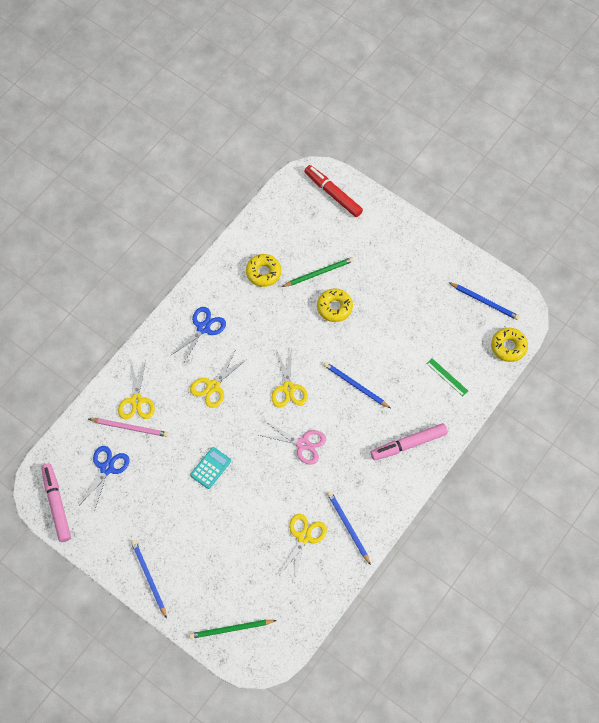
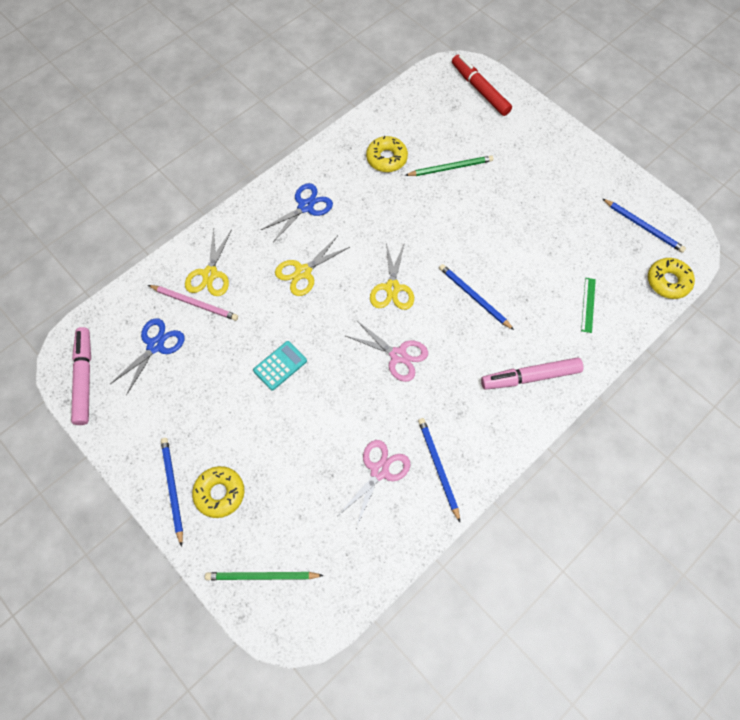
camera: 10 degrees right, 0 degrees up
(304, 537) = (379, 471): yellow scissors -> pink scissors
(334, 307) = (462, 207): yellow donut -> yellow donut (220, 493)
(447, 377) = (588, 305): green ruler -> green ruler turned 45 degrees clockwise

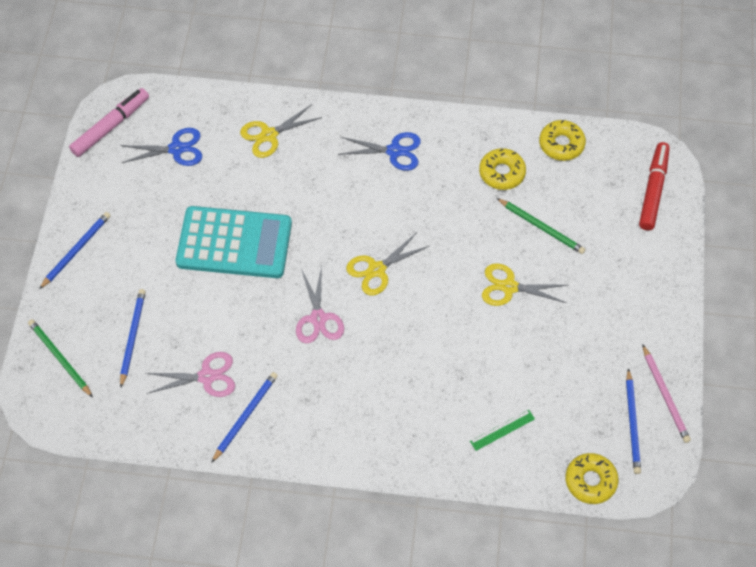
camera: 50 degrees right, 5 degrees down
(195, 303) = (234, 145): pink pencil -> pink pencil (665, 396)
(220, 493) = (98, 283): yellow donut -> yellow donut (561, 144)
(280, 365) = (234, 243): turquoise calculator -> turquoise calculator, size x2.24
(303, 272) = (331, 196): yellow scissors -> yellow scissors (509, 287)
(474, 297) = (425, 336): blue pencil -> blue pencil (132, 337)
(530, 377) = (387, 430): pink marker -> none

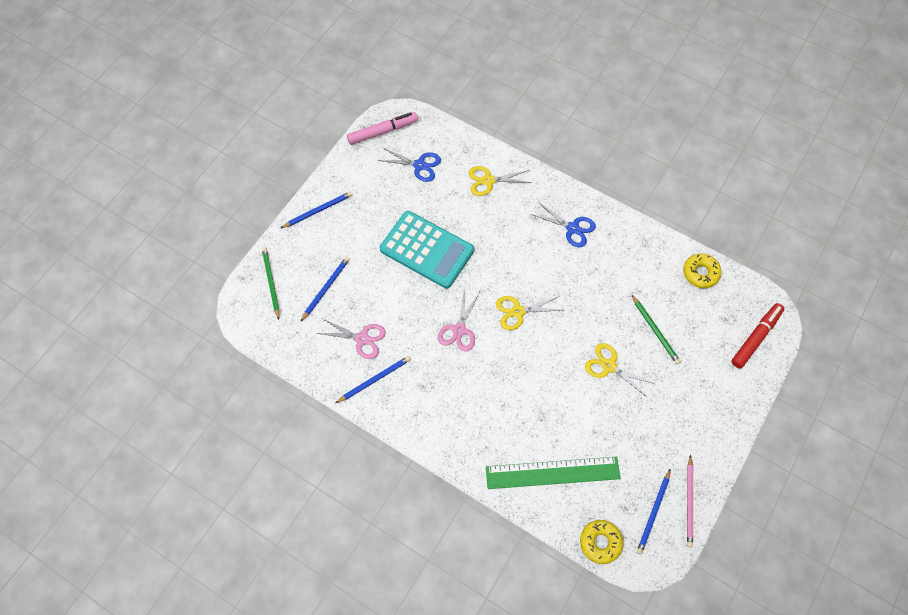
camera: 25 degrees right, 5 degrees up
(502, 173) = (644, 277): yellow donut -> none
(502, 430) = (552, 473): green ruler -> green ruler, size x2.39

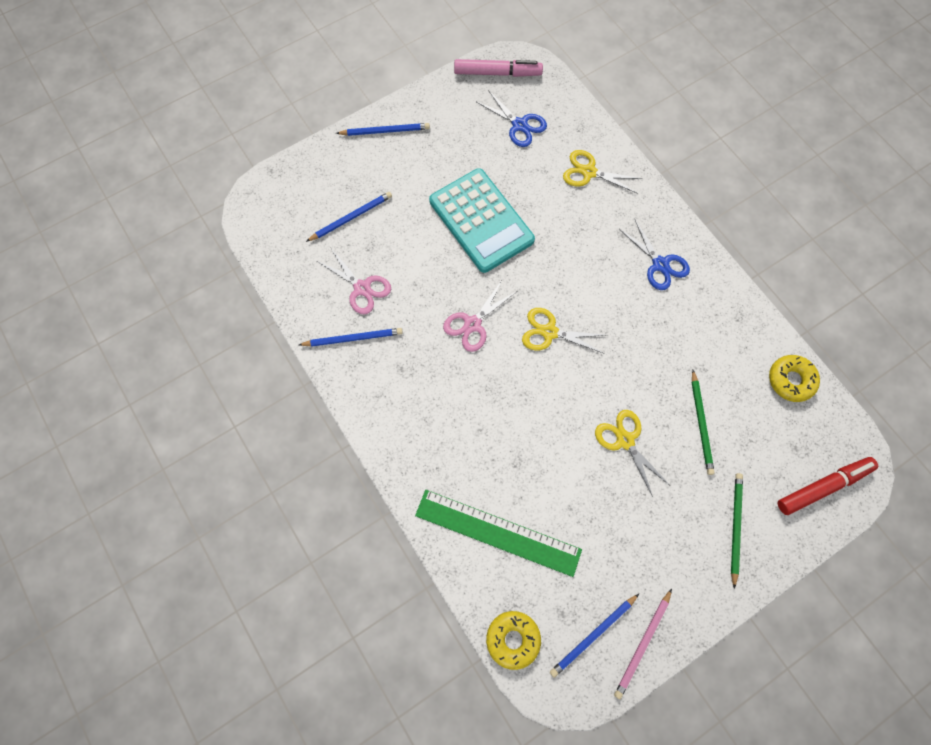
camera: 25 degrees right, 5 degrees up
(271, 282) = (297, 187): green pencil -> green pencil (735, 527)

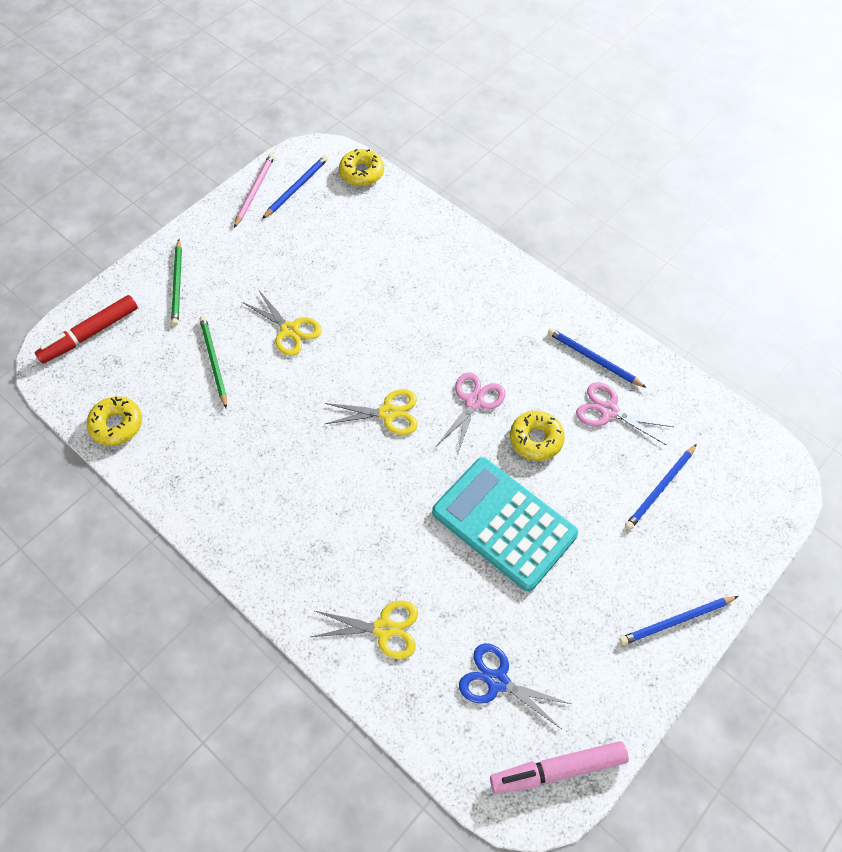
camera: 165 degrees right, 10 degrees down
(353, 338) = (593, 359): blue pencil -> blue pencil turned 60 degrees clockwise
(432, 279) = (536, 439): none -> yellow donut
(497, 532) = (394, 235): green ruler -> none
(660, 264) = (273, 521): blue scissors -> none

